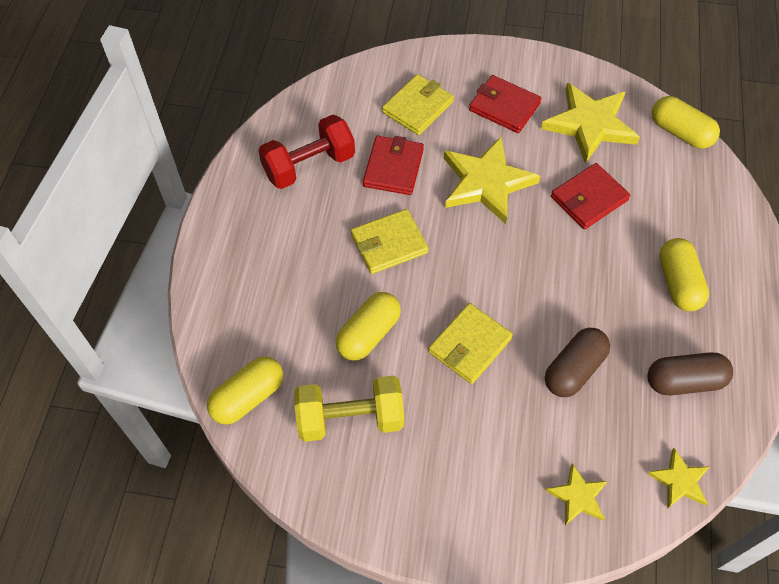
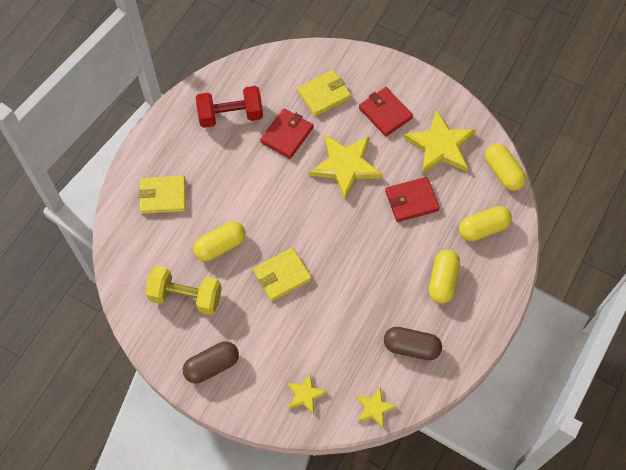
camera: 20 degrees right, 5 degrees up
(248, 397) = (129, 261): yellow capsule -> yellow capsule (483, 228)
(389, 244) = (260, 189): yellow wallet -> yellow wallet (163, 196)
(574, 369) = (342, 314): brown capsule -> brown capsule (212, 366)

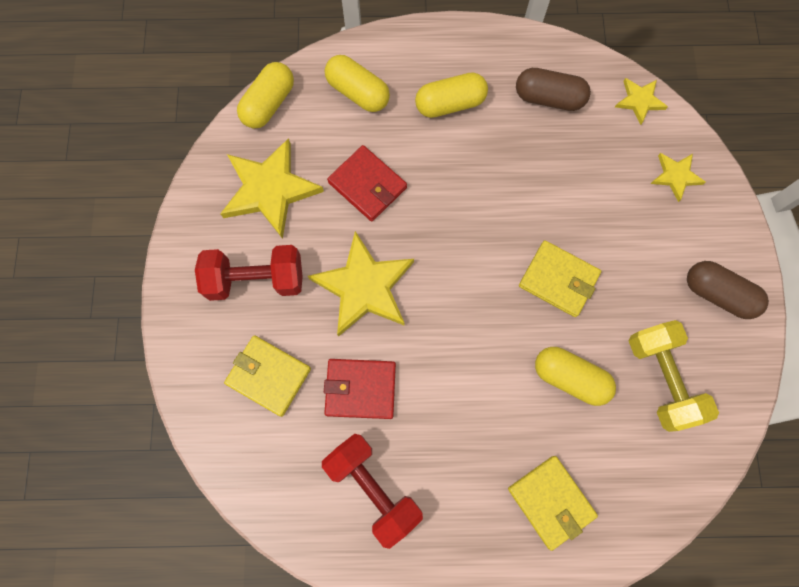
camera: 120 degrees left, 10 degrees up
(385, 113) = (256, 279): red wallet -> red dumbbell
(411, 347) = (548, 98): brown capsule -> brown capsule turned 60 degrees counterclockwise

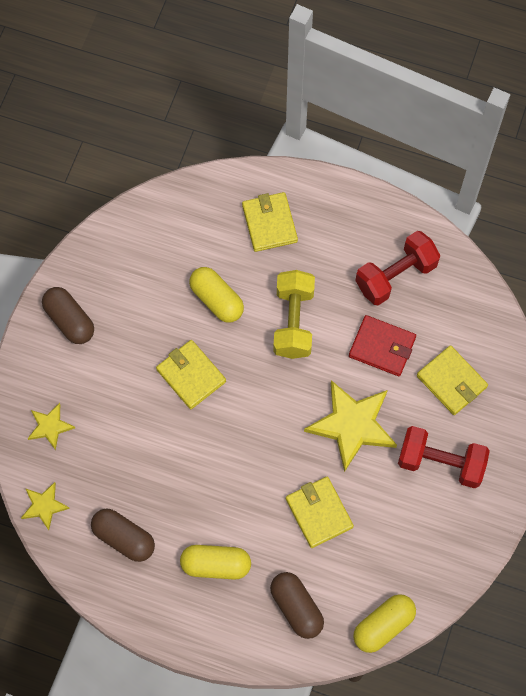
camera: 160 degrees left, 5 degrees down
(270, 190) = (406, 539): yellow star -> none
(358, 92) = (296, 607): yellow capsule -> brown capsule
(367, 185) = (319, 513): red wallet -> yellow wallet
(373, 487) = (395, 276): red dumbbell -> red dumbbell turned 75 degrees clockwise
(661, 378) = (147, 276): yellow dumbbell -> yellow dumbbell (293, 321)

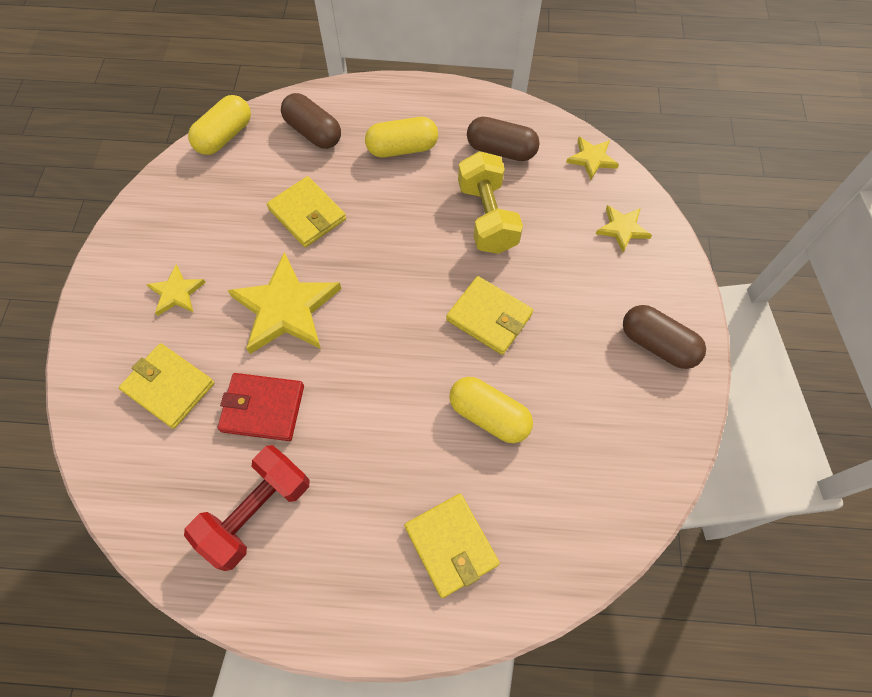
camera: 165 degrees right, 5 degrees down
(293, 321) = (383, 412): yellow dumbbell -> yellow dumbbell (487, 217)
(440, 462) = (176, 293): red dumbbell -> yellow star

